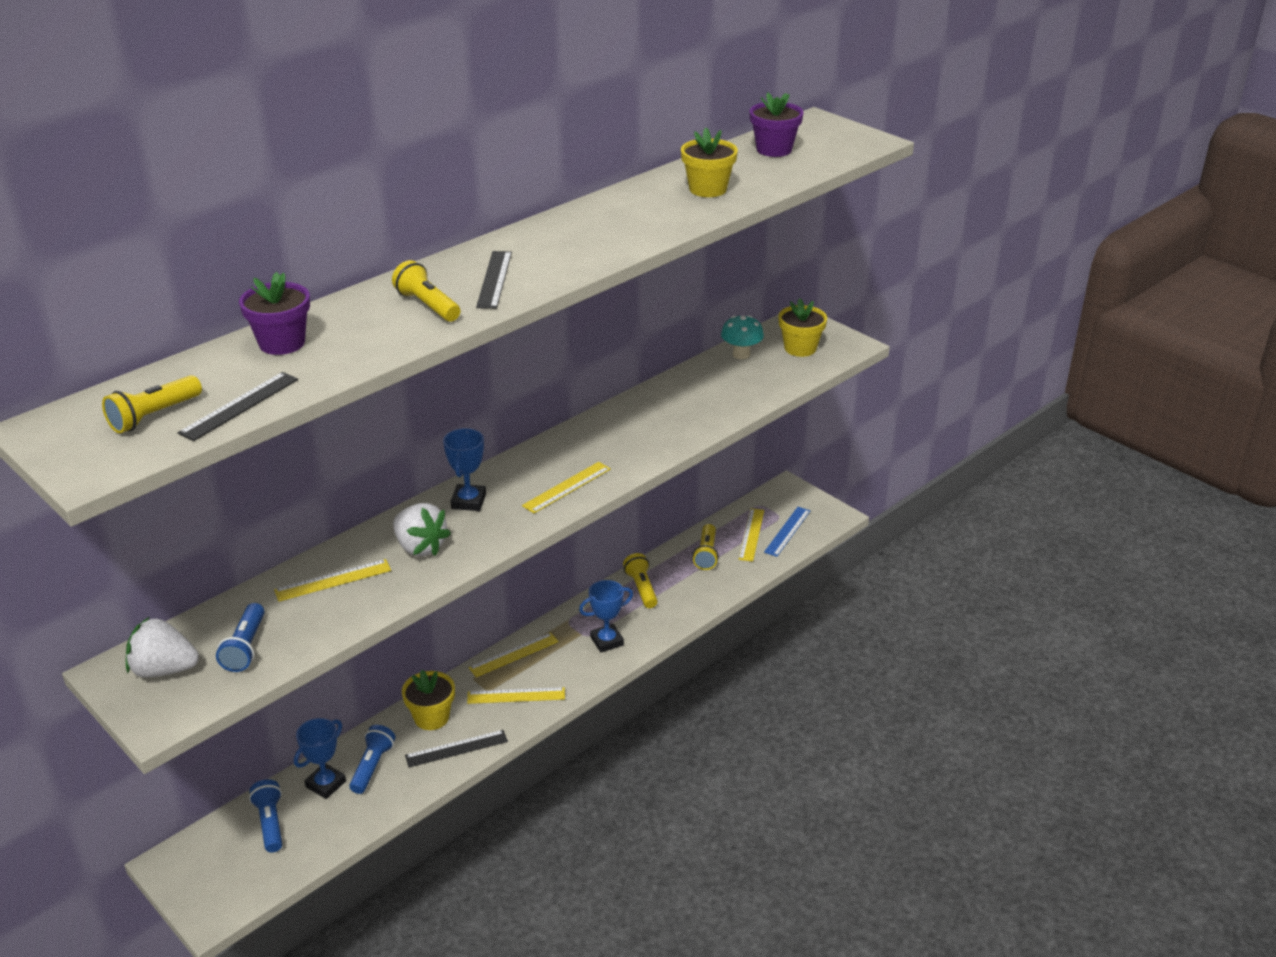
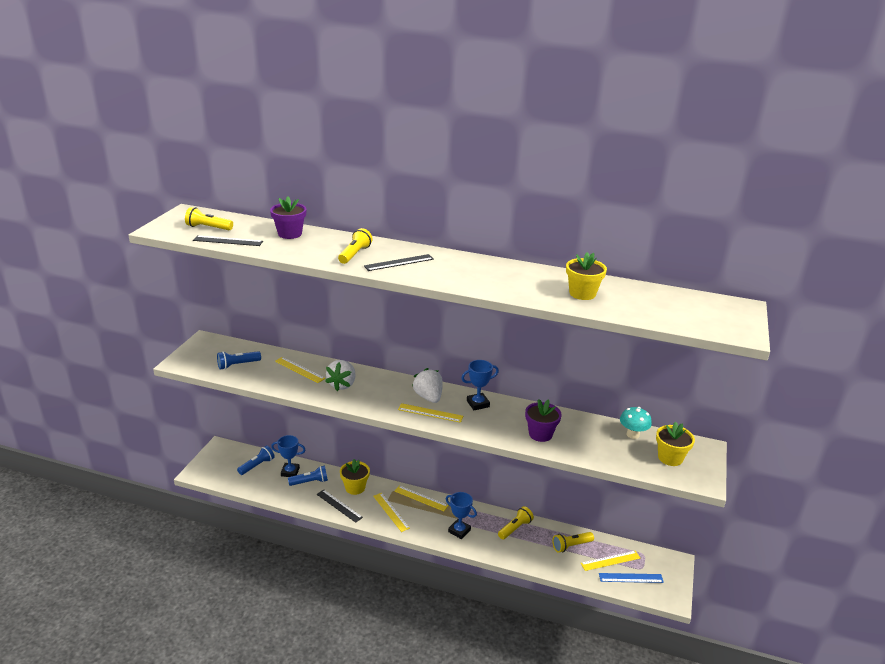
camera: 60 degrees right, 5 degrees down
(164, 670) = (212, 351): white strawberry -> white strawberry (428, 397)
(468, 501) = (391, 386): blue trophy -> blue trophy (478, 404)
(774, 149) = (672, 302): purple flower pot -> purple flower pot (540, 434)

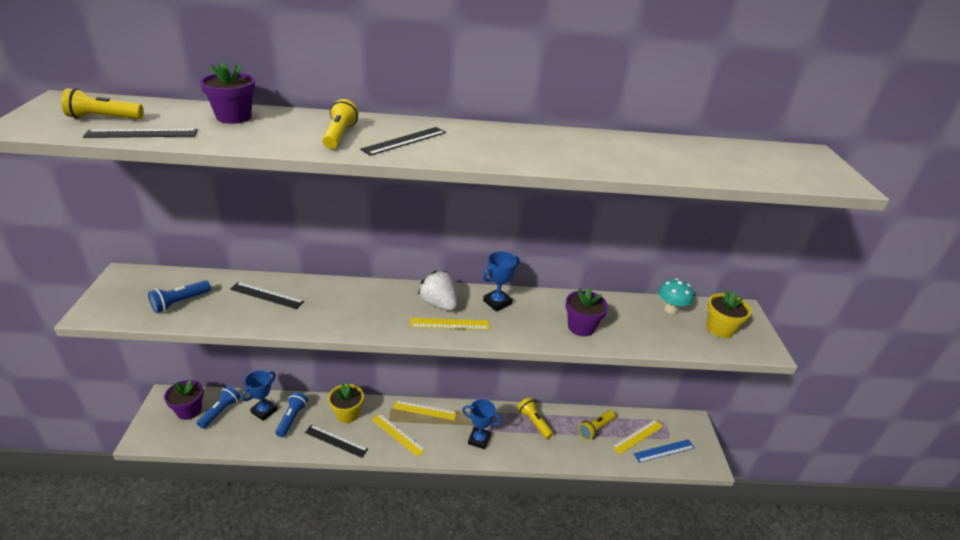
camera: 20 degrees left, 5 degrees up
(234, 460) = (189, 410): none -> purple flower pot
(290, 472) = (264, 411): blue trophy -> blue trophy turned 45 degrees counterclockwise
(299, 370) = (266, 295): yellow ruler -> black ruler
(310, 482) = (292, 418): blue flashlight -> blue flashlight turned 45 degrees counterclockwise
(342, 384) = (329, 306): white strawberry -> none
(515, 528) = (534, 422): yellow flashlight -> yellow flashlight turned 60 degrees counterclockwise
(582, 293) = (647, 156): yellow flower pot -> none

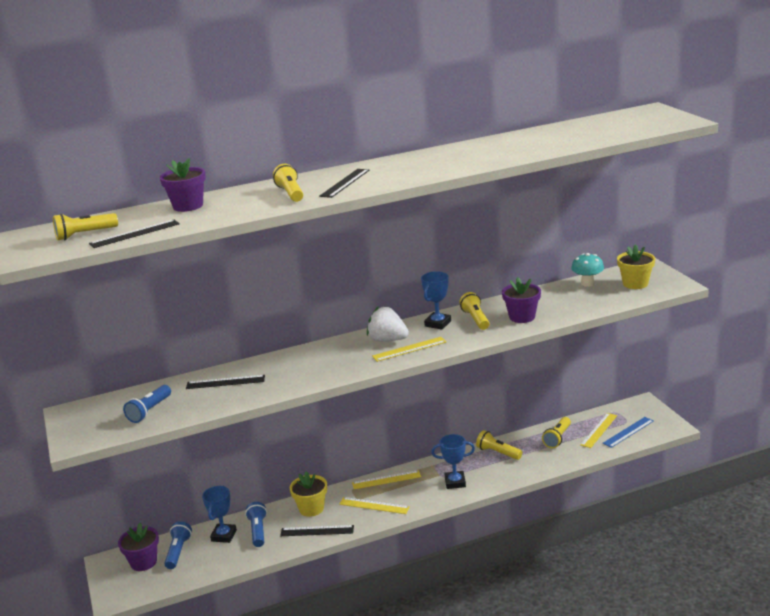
camera: 15 degrees left, 10 degrees down
(535, 311) = (475, 319): none -> yellow flashlight

